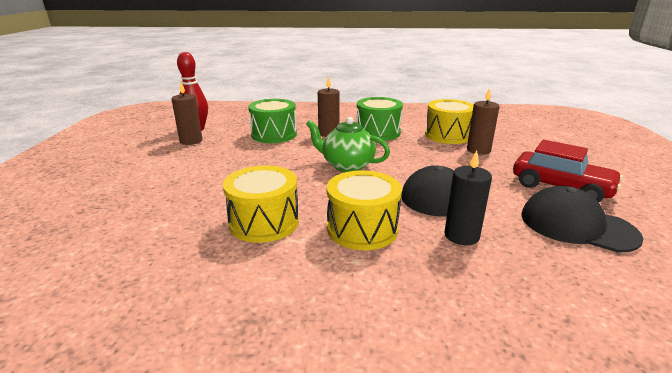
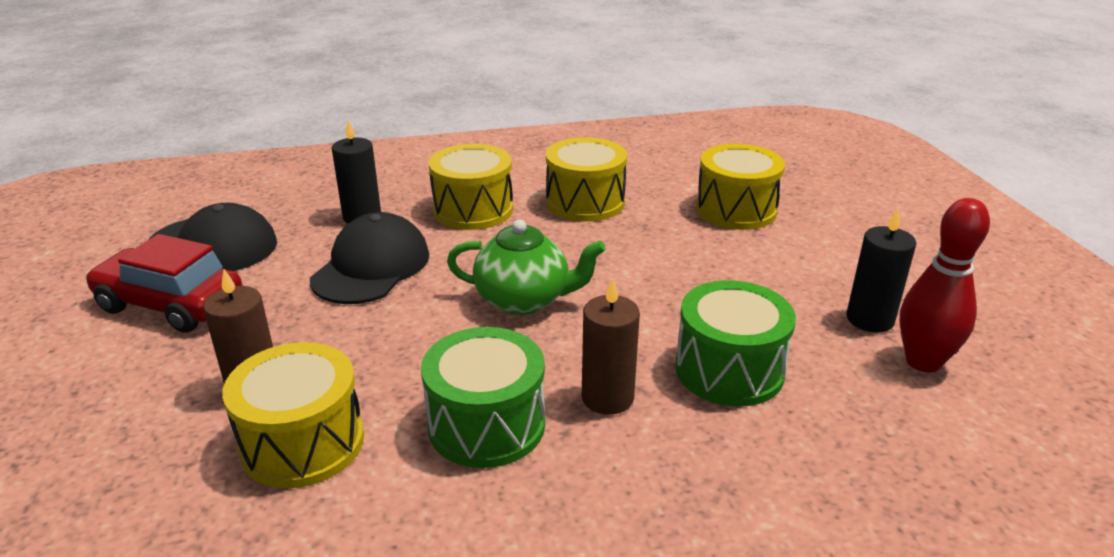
camera: 165 degrees right, 5 degrees up
(160, 199) = (736, 210): none -> yellow drum
(191, 141) = (870, 319): brown candle -> black candle

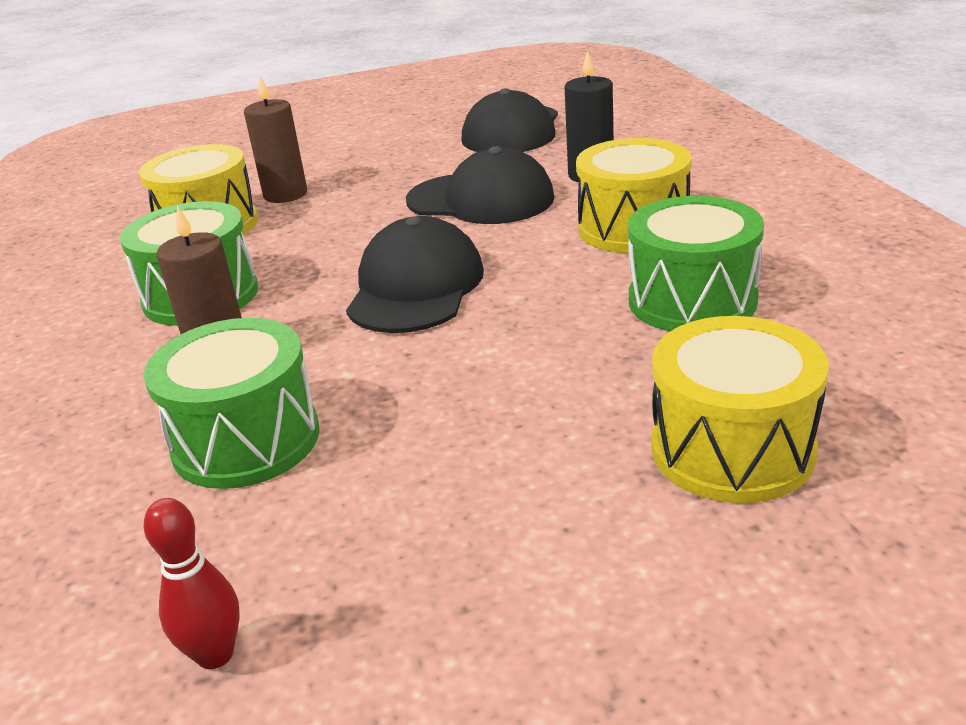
camera: 90 degrees right, 0 degrees up
(170, 304) = (409, 140): red car -> none
(524, 300) = (415, 287): green teapot -> black cap
(585, 202) = (692, 300): yellow drum -> green drum
(870, 319) = (350, 600): black candle -> none
(923, 362) = (215, 654): red bowling pin -> red bowling pin, size x0.61

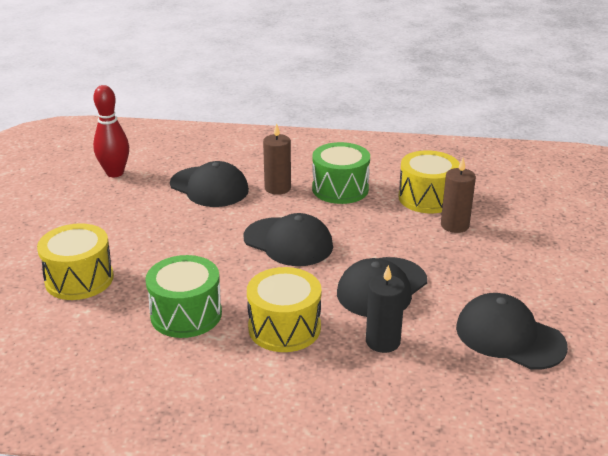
camera: 110 degrees right, 0 degrees up
(215, 654) = (115, 173): red bowling pin -> red bowling pin, size x1.65
(246, 440) = (209, 187): green drum -> black cap

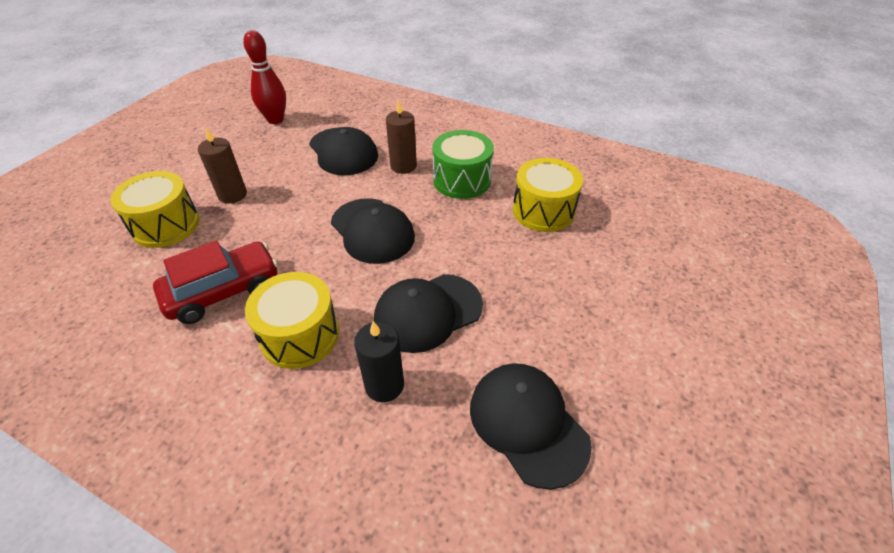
camera: 20 degrees right, 15 degrees up
(186, 314) = (223, 291): green drum -> red car
(454, 225) = (553, 252): brown candle -> brown candle (232, 195)

